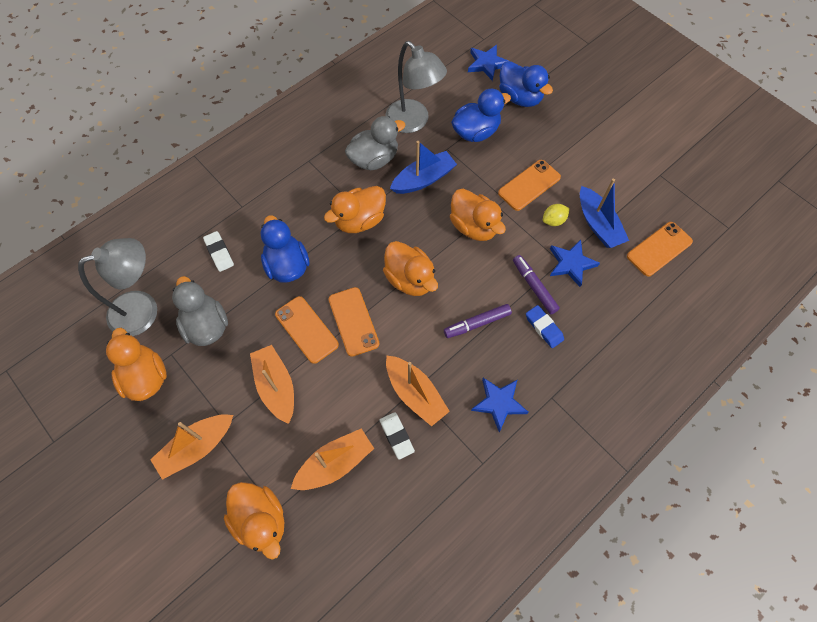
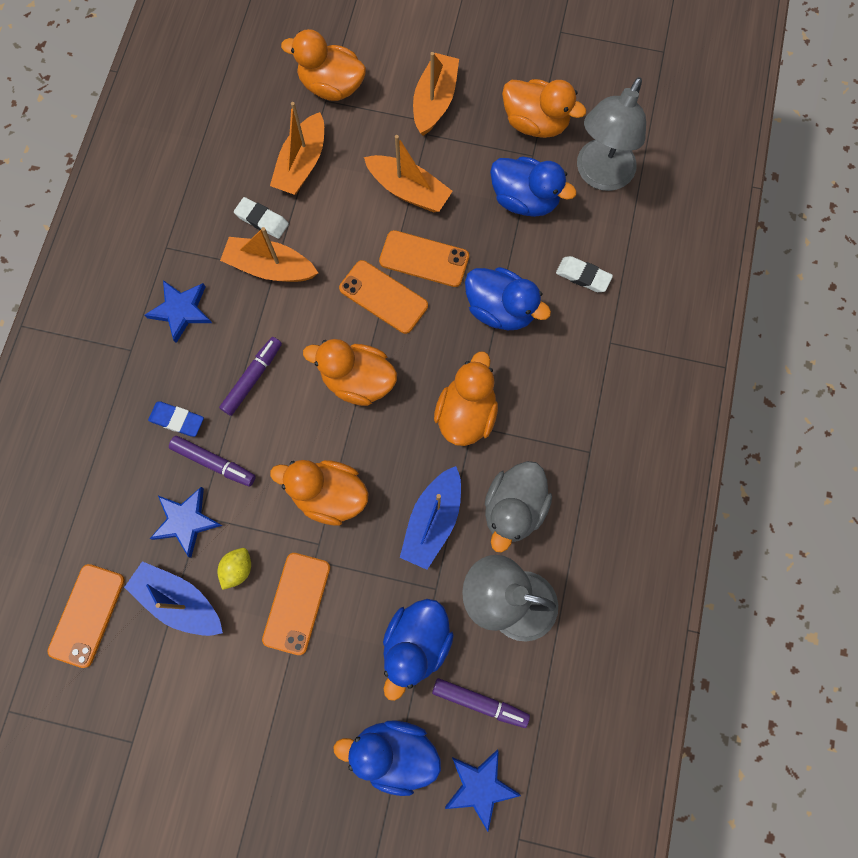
camera: 145 degrees right, 10 degrees up
(206, 326) = (524, 200): grey duck -> blue duck
(462, 92) = (480, 702): none -> purple marker

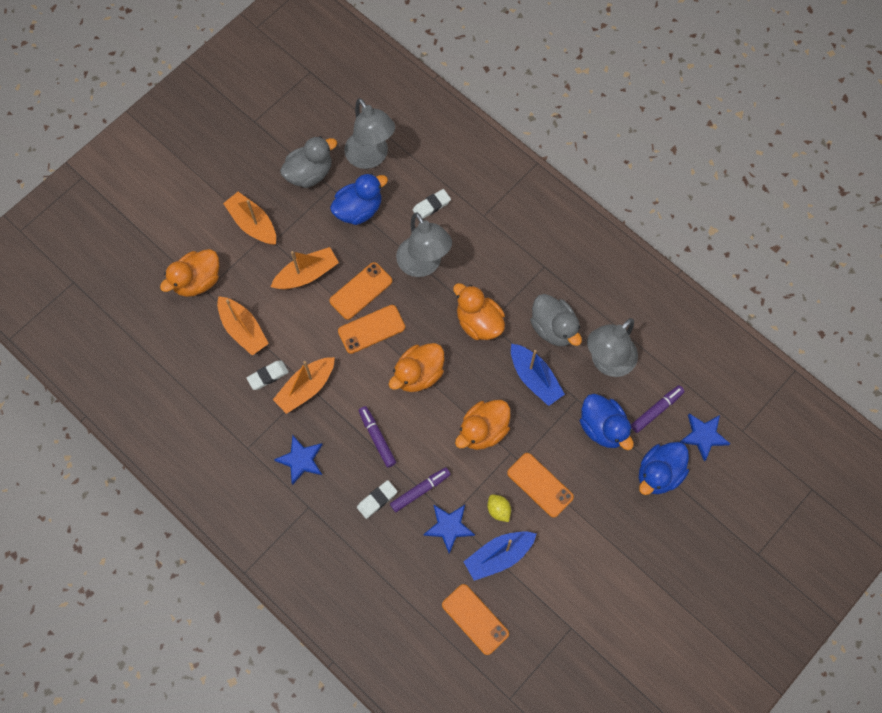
camera: 60 degrees left, 5 degrees down
(177, 420) = (377, 500): blue eraser -> white eraser
(500, 309) = (423, 265): blue duck -> grey lamp
(535, 123) = (309, 173): orange duck -> grey duck

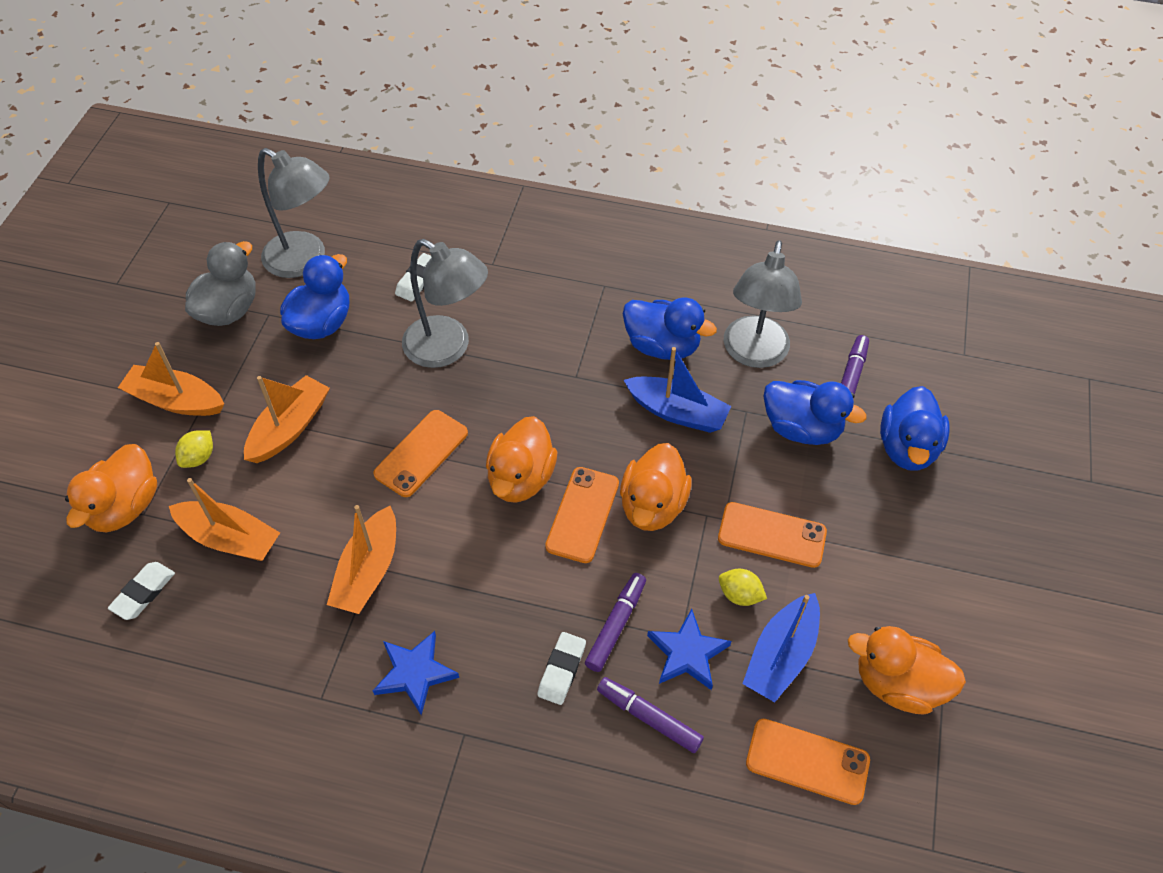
camera: 30 degrees left, 15 degrees down
(249, 269) = (199, 457): none -> yellow lemon
(268, 376) = (300, 582): white eraser -> white eraser (143, 593)
(361, 291) = (379, 414): orange phone -> orange phone (582, 514)
(377, 438) = (511, 586): purple marker -> purple marker (649, 718)
(479, 322) = (562, 381): orange duck -> orange duck (897, 684)
(553, 328) = (662, 346): grey duck -> blue duck
(703, 436) = (925, 380): blue star -> none

